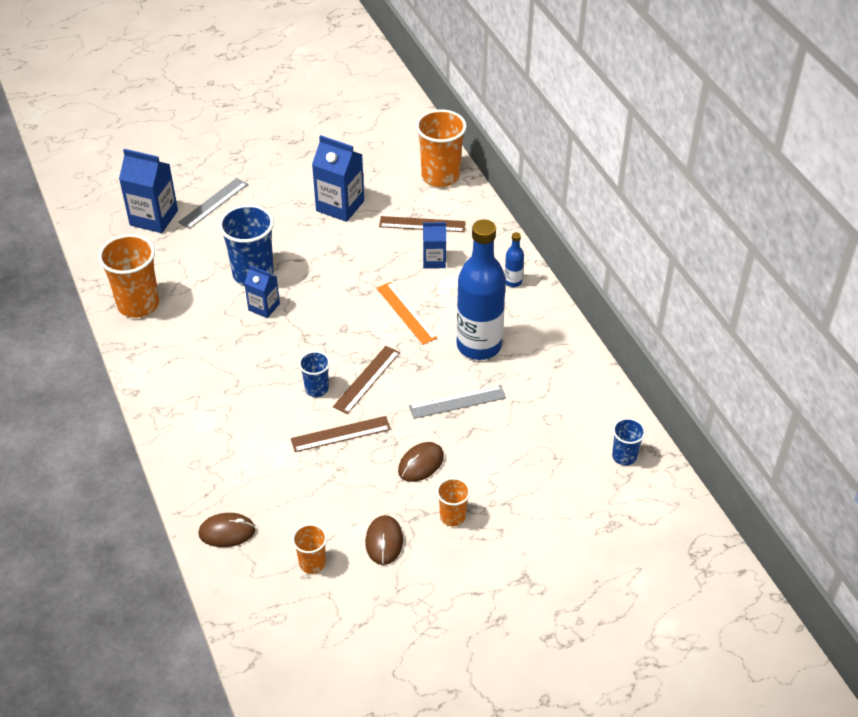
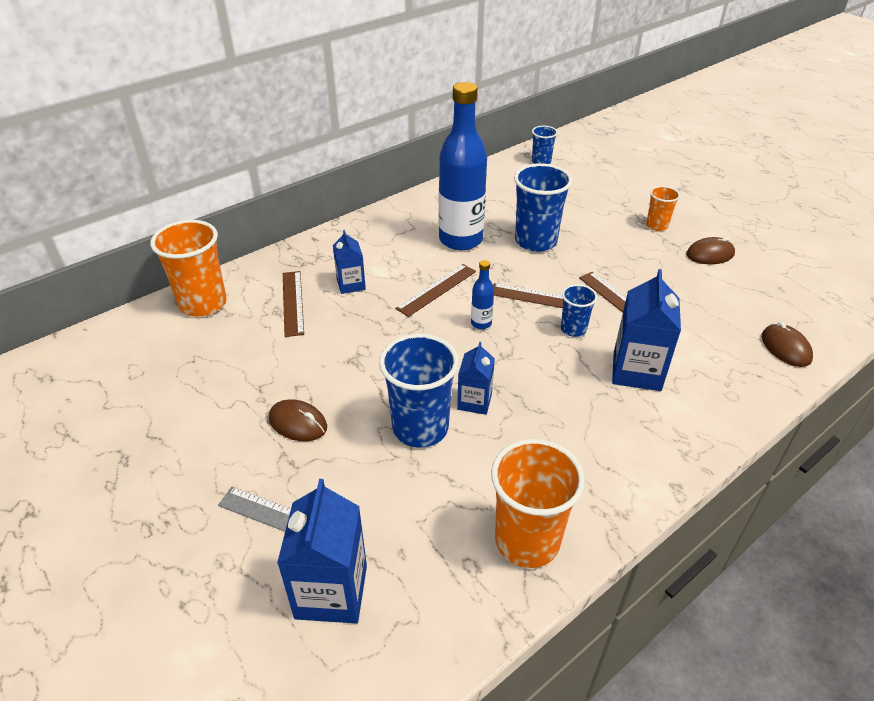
camera: 105 degrees left, 5 degrees down
(312, 563) = (766, 288): orange cup -> none
(340, 206) = (269, 376): blue carton -> blue carton (636, 371)
(406, 313) = (437, 290): orange ruler -> brown ruler
(421, 464) = (617, 249): brown mouse -> brown mouse (298, 423)
(457, 402) = (535, 241): grey ruler -> blue cup
(513, 282) = (367, 232): blue bottle -> blue bottle (481, 323)

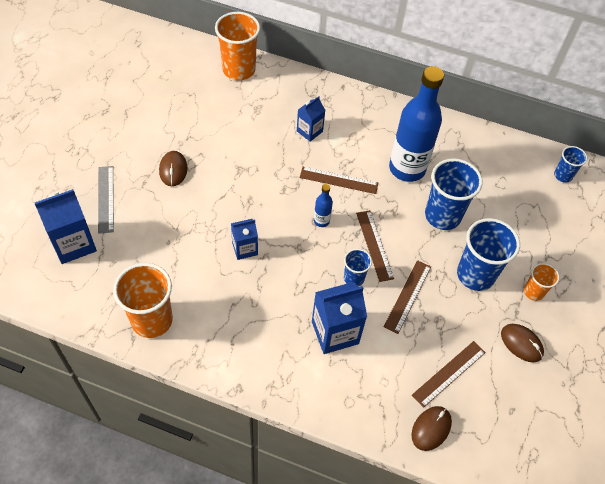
camera: 55 degrees right, 15 degrees up
(292, 302) = (270, 111): brown ruler -> brown ruler (448, 373)
(420, 428) = (205, 230): blue cup -> blue cup (475, 275)

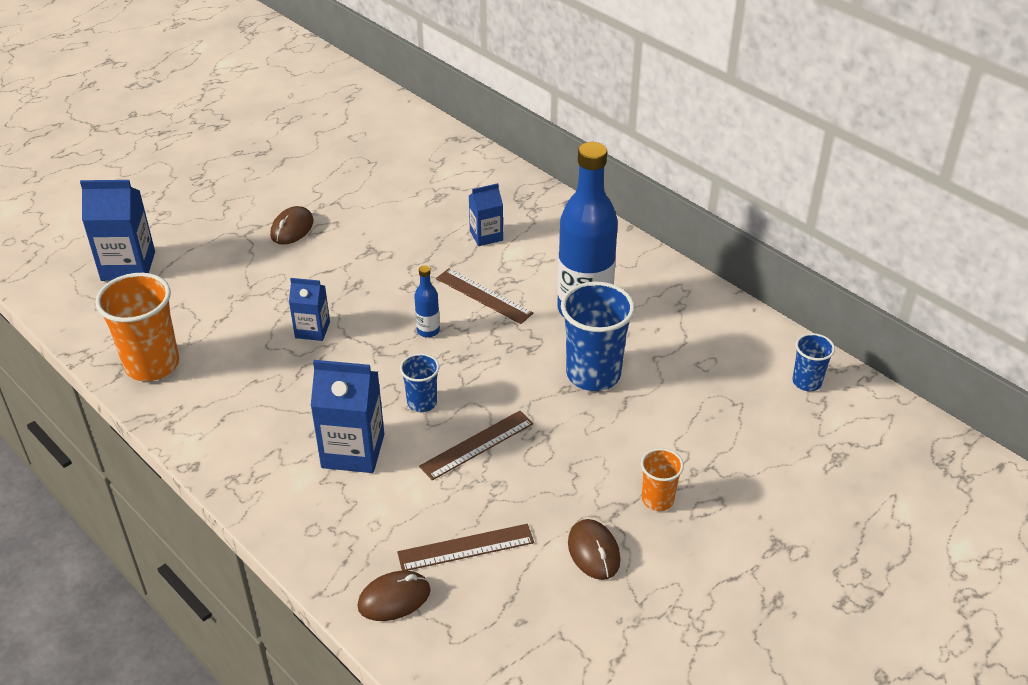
camera: 30 degrees right, 15 degrees down
(105, 199) = (195, 234): grey ruler -> none
(239, 70) = (447, 152): orange cup -> none
(374, 245) = (476, 377): brown ruler -> none
(475, 275) = (588, 453): blue cup -> none

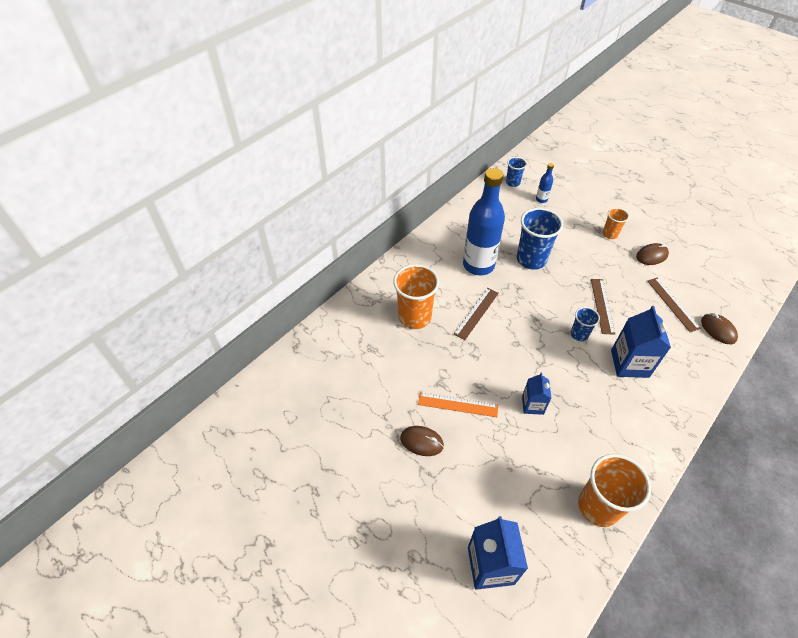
camera: 95 degrees left, 10 degrees up
(333, 262) = (458, 405): none -> orange ruler
(428, 331) = (516, 338): blue bottle -> blue bottle (541, 199)
(477, 445) = (602, 305): brown ruler -> brown ruler turned 45 degrees clockwise
(486, 236) = (414, 317): blue carton -> orange cup

